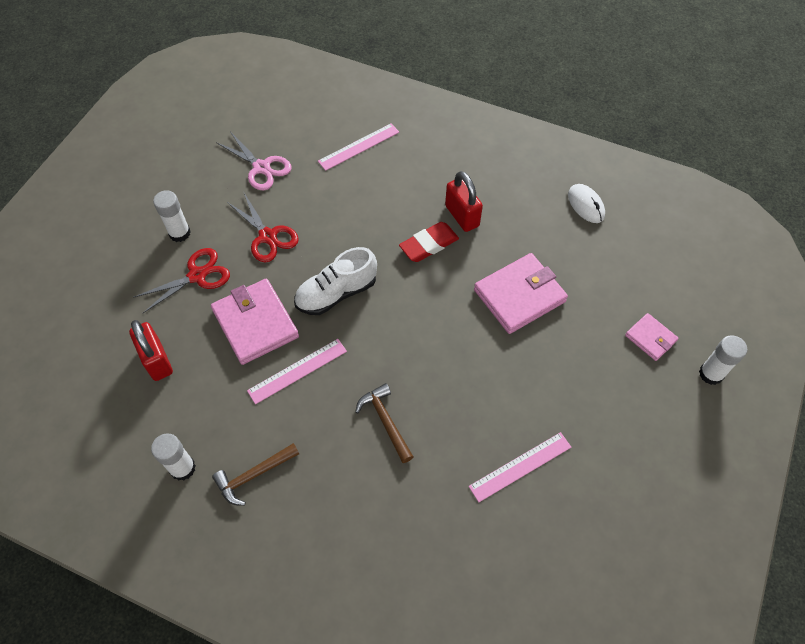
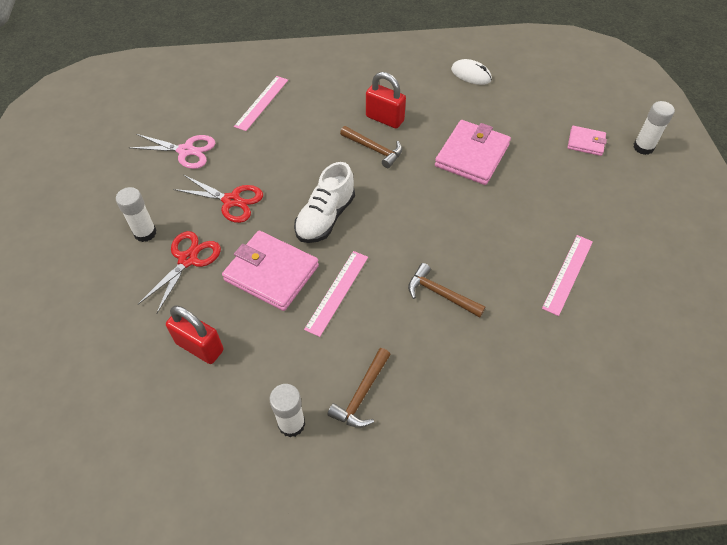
camera: 30 degrees left, 5 degrees down
(429, 244) = (374, 149): red eraser -> brown hammer

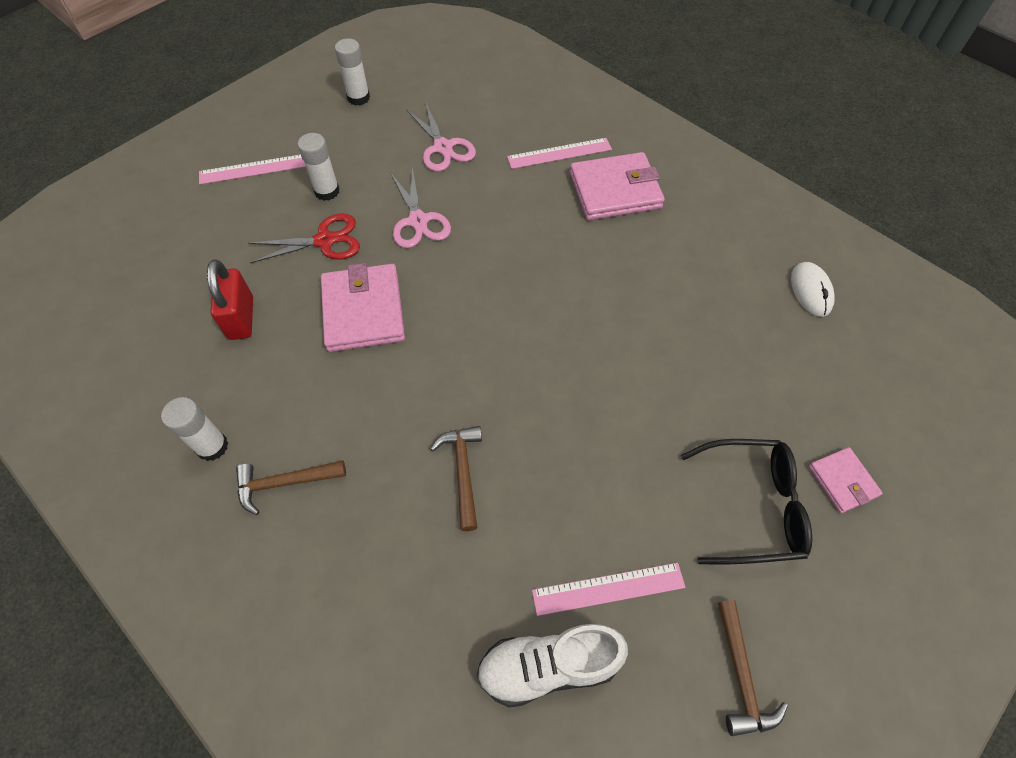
camera: 50 degrees right, 5 degrees up
(231, 201) = (418, 221): red scissors -> pink scissors
(325, 217) = (467, 305): white shoe -> white shoe (548, 666)
(337, 292) = (386, 378): pink ruler -> pink ruler (253, 169)
(374, 149) = (597, 282): brown hammer -> brown hammer (741, 676)
(384, 119) = (650, 261): red padlock -> none
(472, 155) = (686, 374): pink wallet -> pink wallet (615, 190)
(571, 184) = (753, 506): none -> black glasses
(643, 147) = (914, 556): white glue stick -> white glue stick (358, 98)

